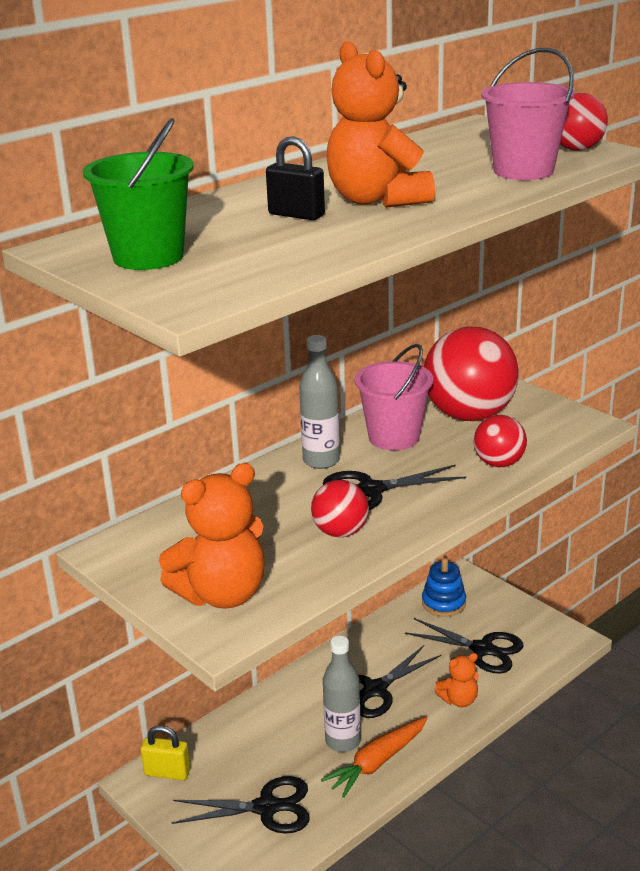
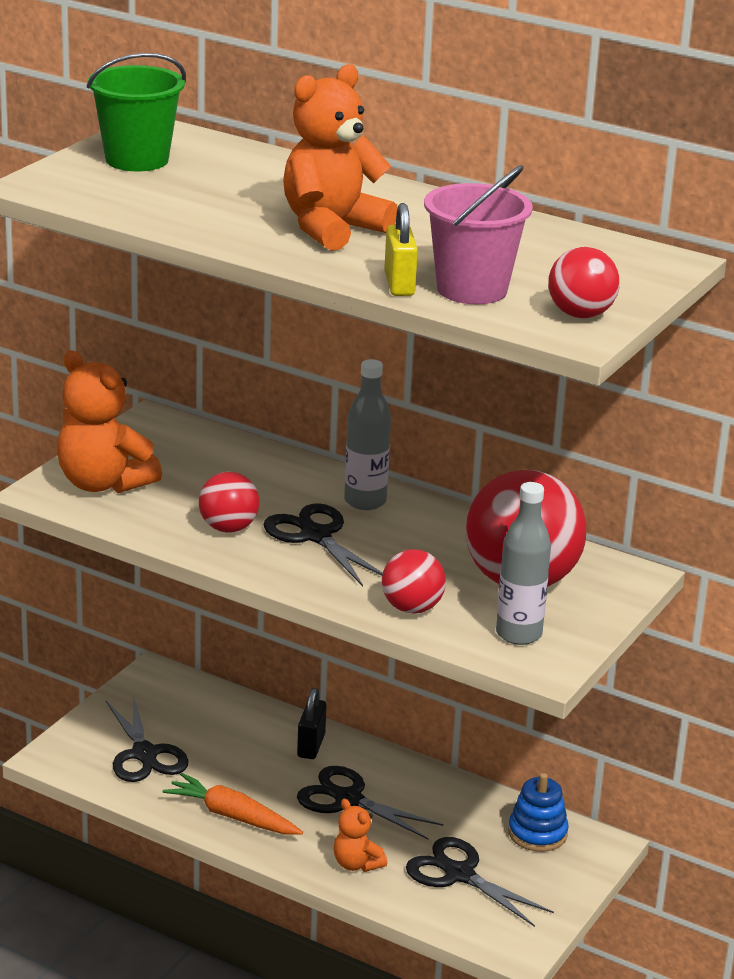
camera: 70 degrees right, 0 degrees up
(167, 772) = (171, 686): yellow padlock -> yellow padlock (399, 284)
(296, 215) = (271, 200): black padlock -> black padlock (311, 746)
(343, 741) = (256, 788): grey bottle -> grey bottle (518, 634)
(394, 437) = (439, 538): pink bucket -> none
(482, 649) = (459, 874): black scissors -> black scissors turned 120 degrees clockwise

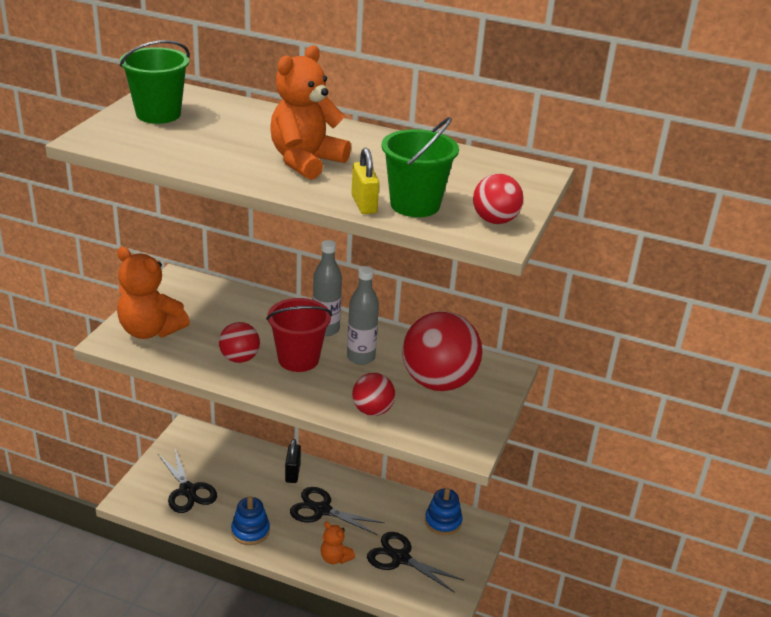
camera: 10 degrees left, 5 degrees up
(232, 816) = (250, 531): orange carrot -> blue stacking toy
(315, 536) = (298, 359): black scissors -> red bucket
(472, 289) = (415, 205): pink bucket -> green bucket
(518, 634) = (446, 424): grey bottle -> grey bottle (361, 357)

